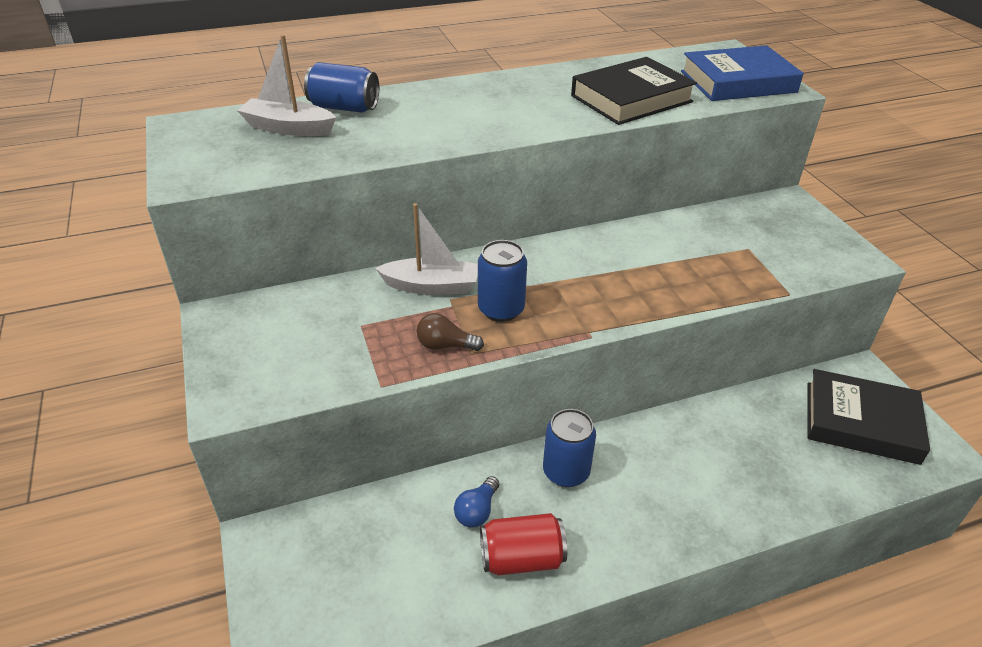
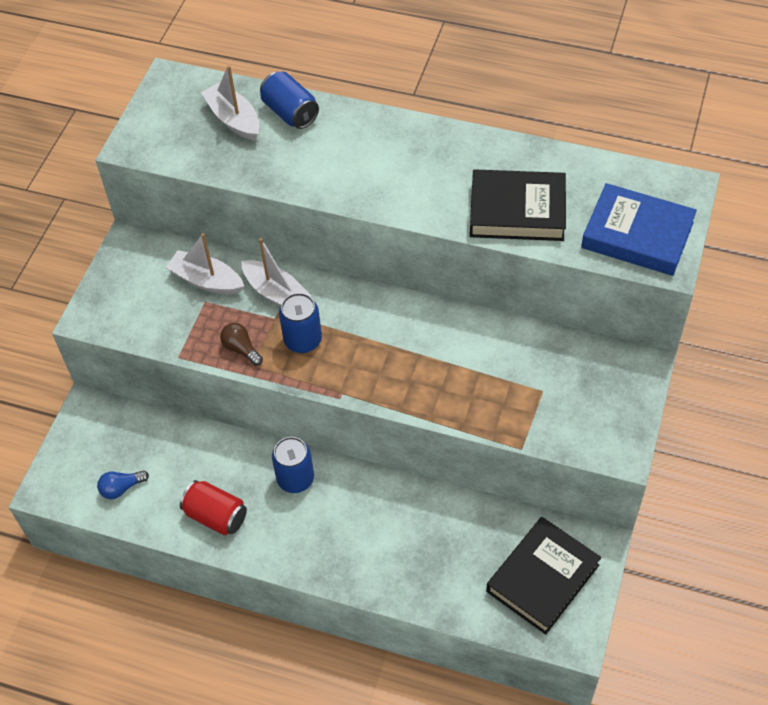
camera: 40 degrees right, 15 degrees up
(344, 308) = (206, 280): none -> white boat
(477, 511) = (217, 469): blue light bulb -> blue light bulb (121, 488)
(861, 422) = (542, 578): black book -> black book turned 75 degrees clockwise

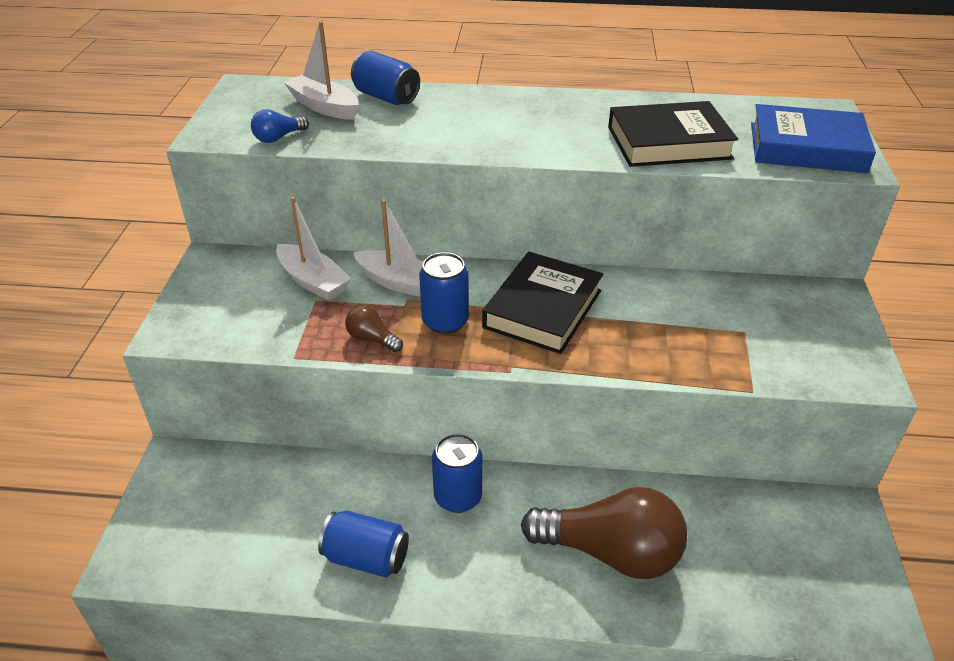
camera: 15 degrees left, 15 degrees down
(121, 488) = (231, 545): blue light bulb -> blue light bulb (278, 138)
(206, 280) = (313, 281): white boat -> white boat turned 150 degrees counterclockwise
(216, 516) = (366, 558): red can -> blue can
(397, 545) = (611, 552): none -> brown light bulb
(542, 578) = (805, 559): black book -> black book (542, 309)

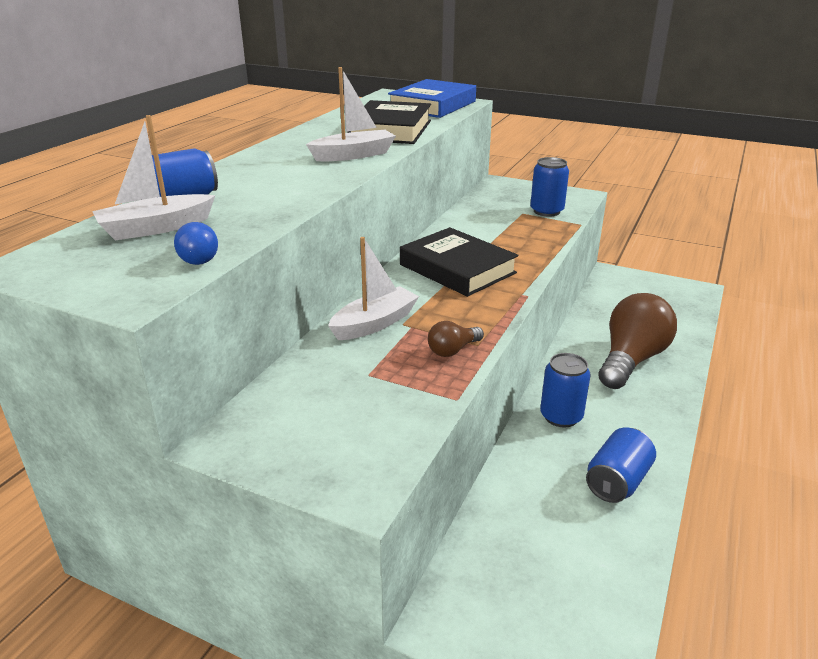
camera: 70 degrees left, 10 degrees down
(313, 281) = (333, 371): white boat -> white boat (353, 155)
(445, 321) = (448, 311): blue can -> blue can (546, 211)

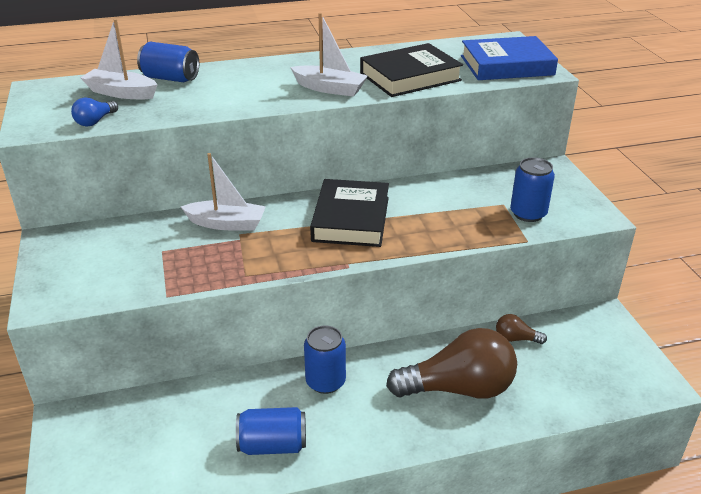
camera: 50 degrees right, 5 degrees up
(453, 350) = (226, 268): brown light bulb -> brown light bulb (516, 339)

